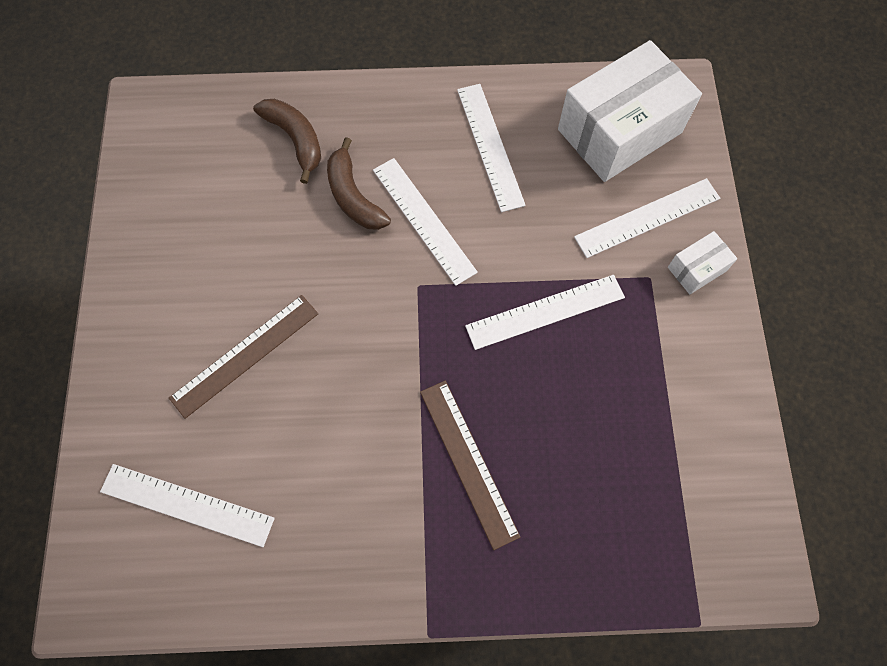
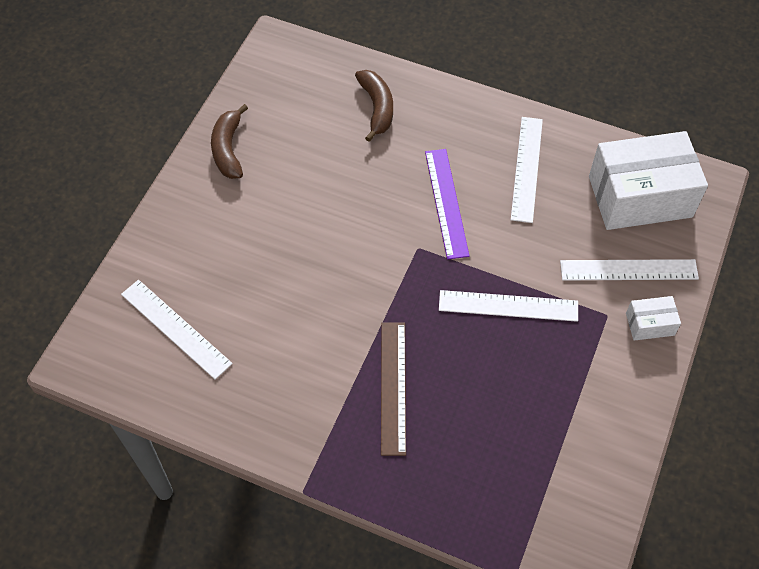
camera: 25 degrees right, 10 degrees down
(245, 355) = (265, 245): brown ruler -> none
(353, 196) = (401, 165): brown banana -> brown banana (228, 149)
(423, 220) = (446, 202): white ruler -> purple ruler

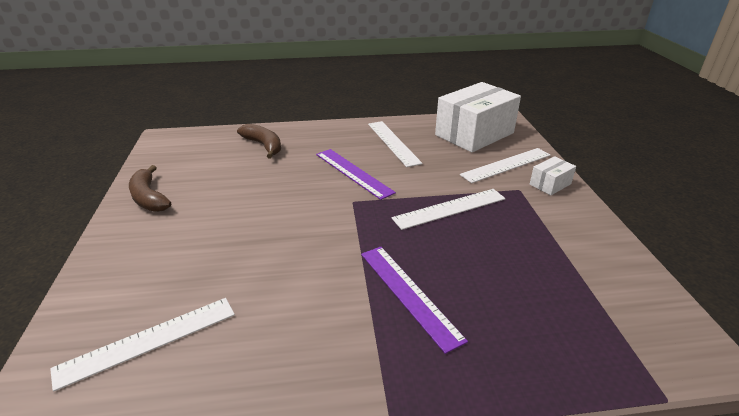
camera: 30 degrees left, 25 degrees down
(175, 328) = (148, 340): white ruler -> white ruler turned 45 degrees counterclockwise
(393, 387) = (409, 294): brown ruler -> purple ruler

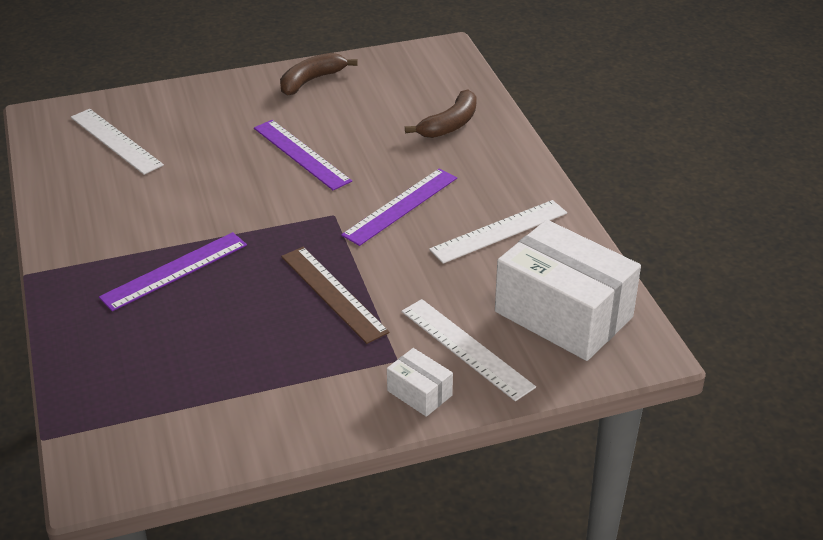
camera: 80 degrees right, 5 degrees up
(261, 210) = (301, 154): none -> purple ruler
(450, 208) = (333, 293): white ruler -> brown ruler

